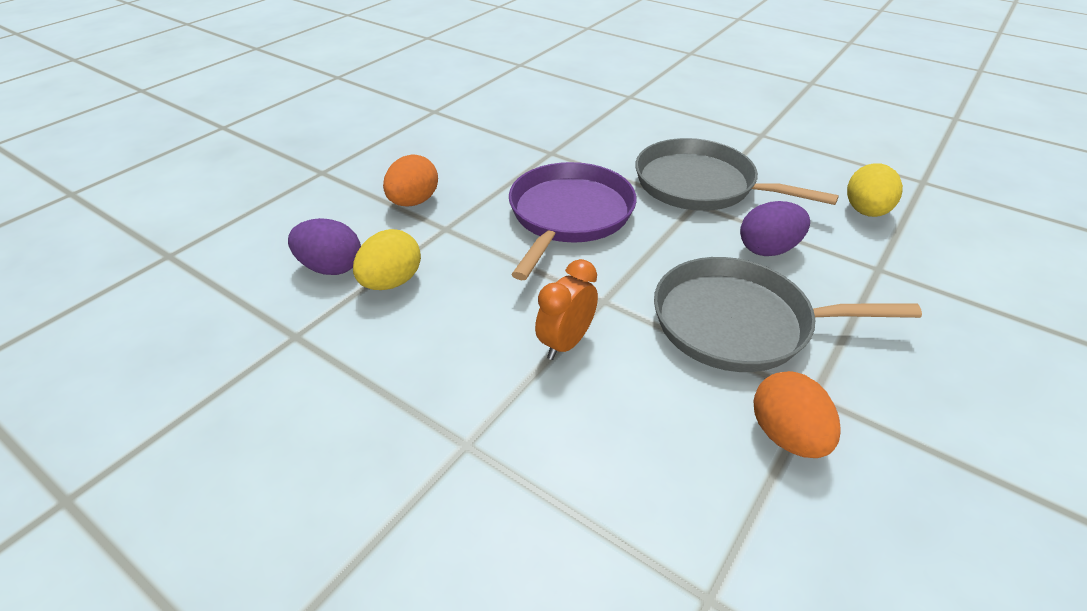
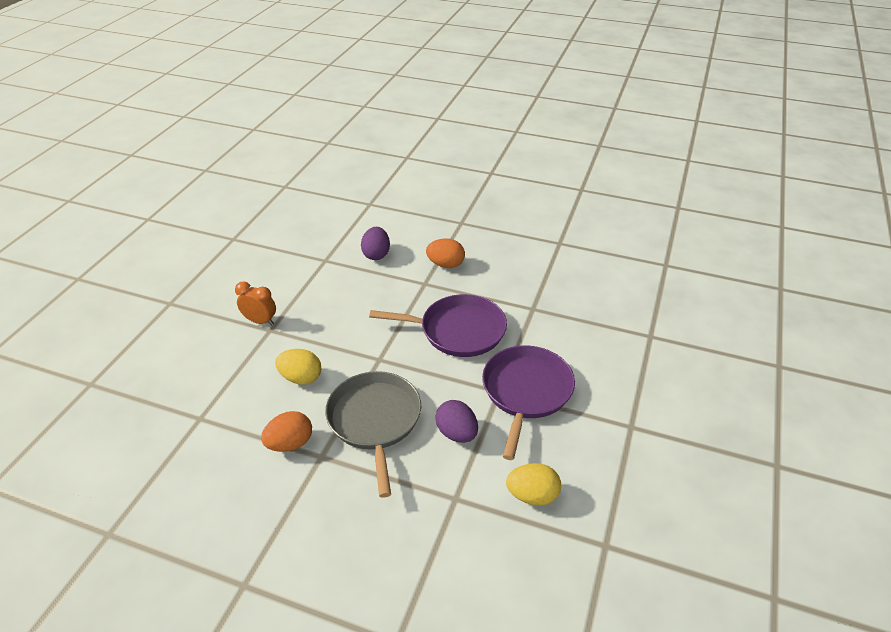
camera: 75 degrees right, 0 degrees up
(391, 282) = (371, 277): yellow egg -> yellow egg (301, 378)
(566, 343) = (340, 350): orange clock -> orange clock (260, 321)
(701, 185) = (526, 392): grey pan -> purple pan

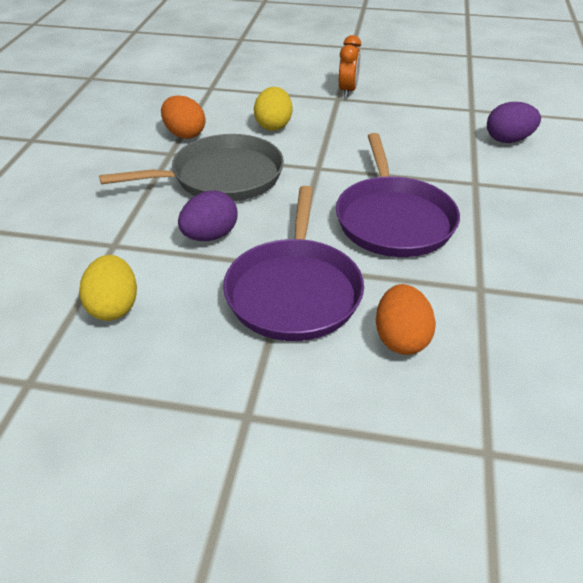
camera: 80 degrees right, 0 degrees up
(446, 264) = (528, 195): orange egg -> orange egg (401, 339)
(526, 392) = (294, 291): purple pan -> purple pan turned 90 degrees clockwise

